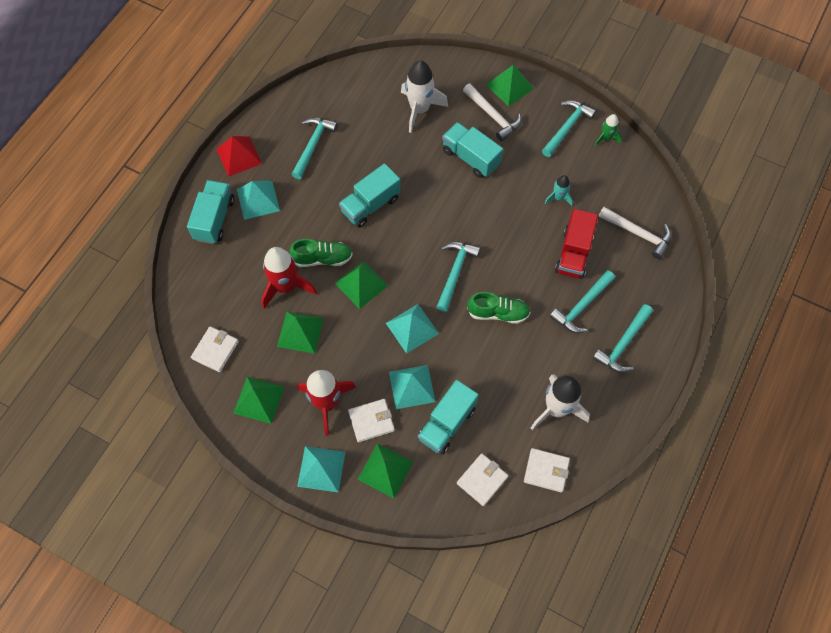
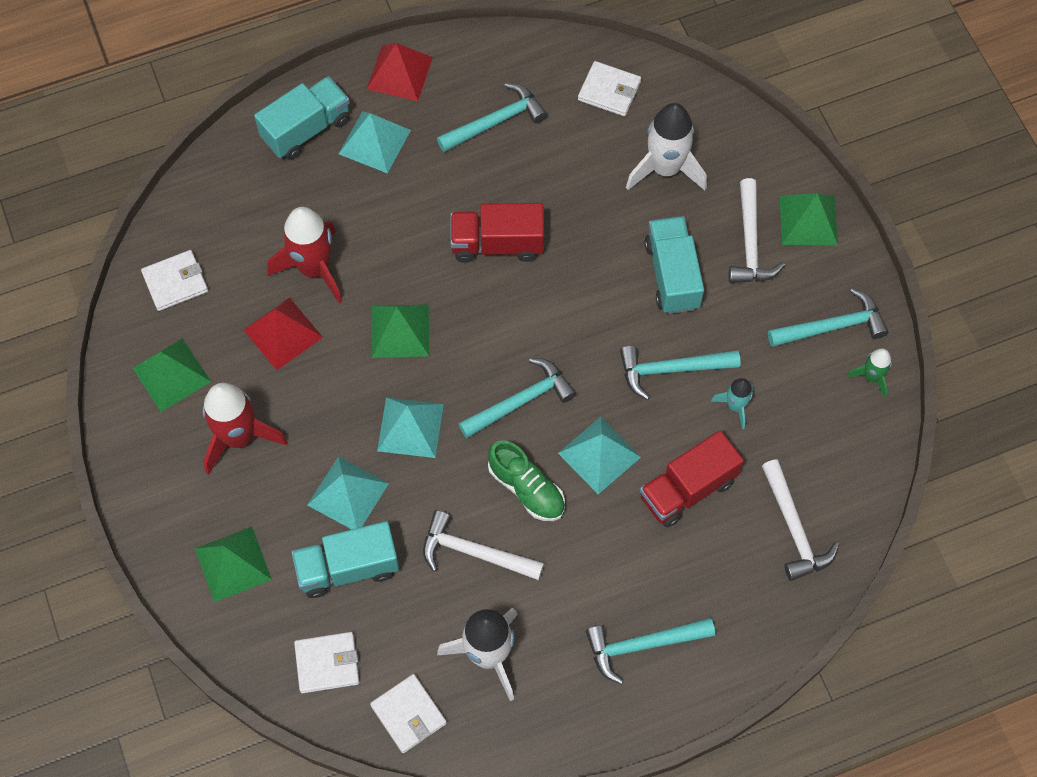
camera: 40 degrees right, 0 degrees up
(300, 332) = (283, 333): green pyramid -> red pyramid
(321, 469) = (168, 505): turquoise pyramid -> turquoise pyramid (599, 455)
(322, 258) = (384, 266): green shoe -> none
(370, 205) = (497, 244): turquoise truck -> red truck
(371, 421) = (268, 496): white wallet -> white wallet (609, 91)
(503, 364) = (475, 553): none -> white hammer
(582, 306) = (635, 560): turquoise hammer -> turquoise hammer (672, 370)

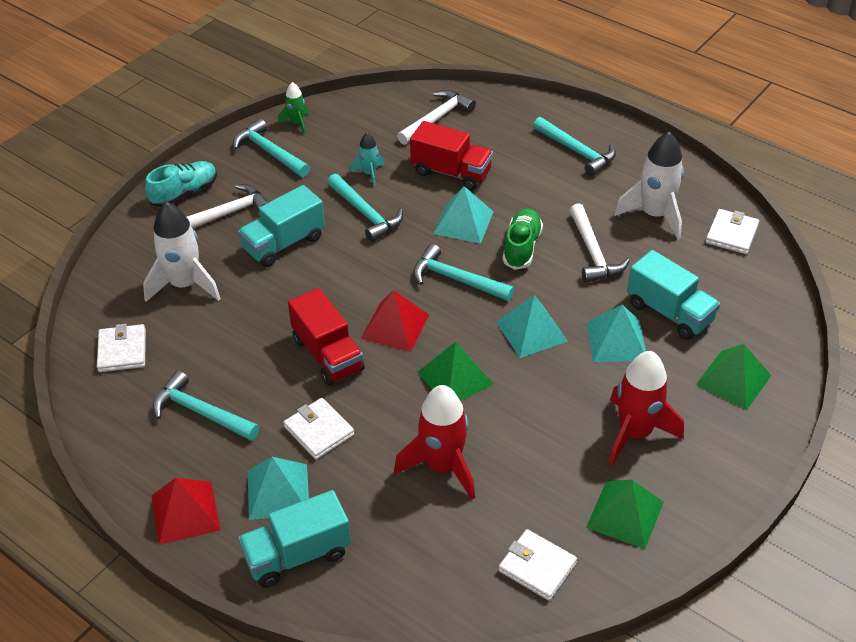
camera: 120 degrees left, 20 degrees down
(283, 333) = (521, 455): red pyramid -> red pyramid (395, 326)
(306, 129) = (297, 554): turquoise truck -> turquoise truck turned 45 degrees counterclockwise
(327, 663) = (744, 290): white wallet -> white wallet (319, 431)
(808, 220) = (184, 193): green pyramid -> turquoise shoe

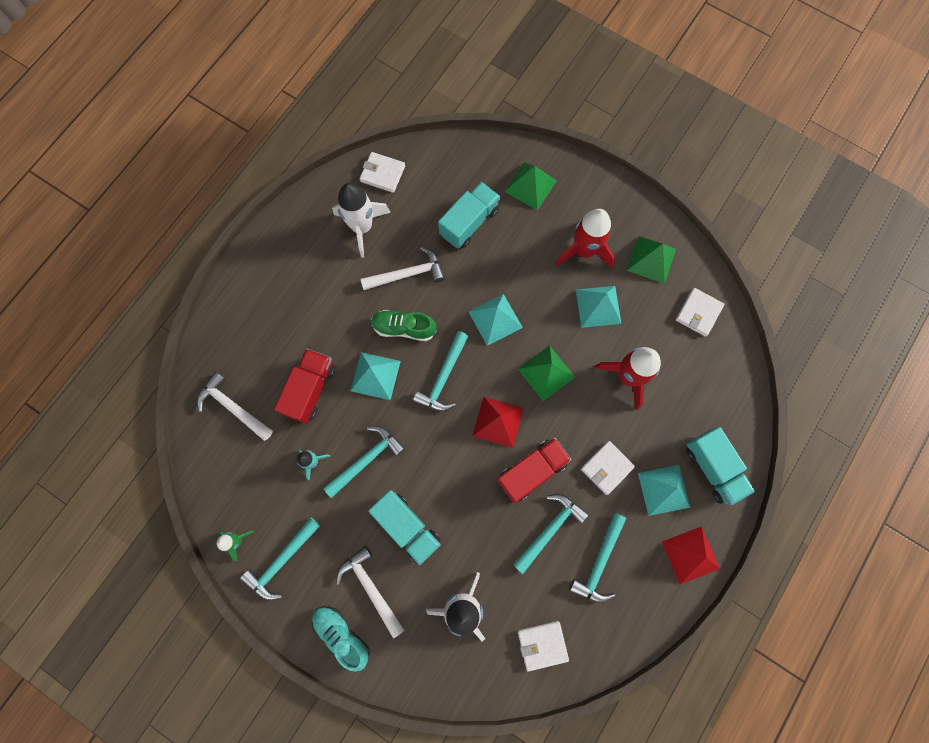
camera: 95 degrees left, 30 degrees up
(576, 151) = (282, 285): turquoise hammer -> turquoise hammer (549, 529)
(616, 341) = (500, 260): turquoise pyramid -> turquoise pyramid (598, 306)

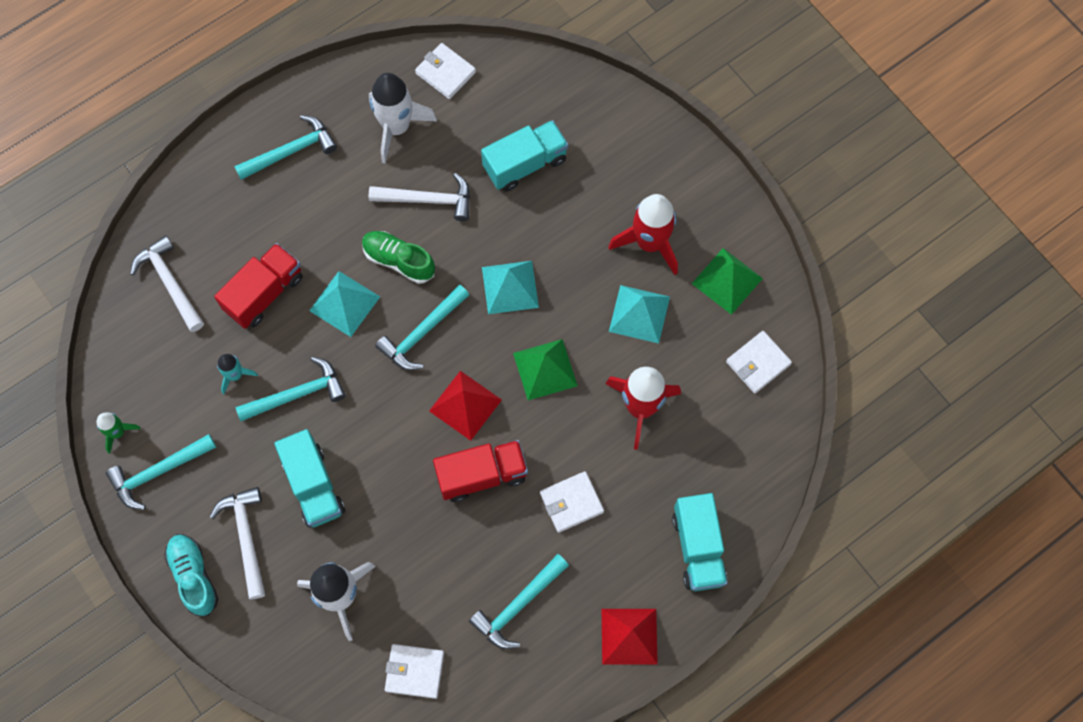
camera: 20 degrees right, 5 degrees down
(530, 186) = (616, 145): green pyramid -> none
(549, 529) = (475, 548): turquoise hammer -> turquoise hammer (290, 151)
(663, 490) = (628, 552): turquoise pyramid -> none

